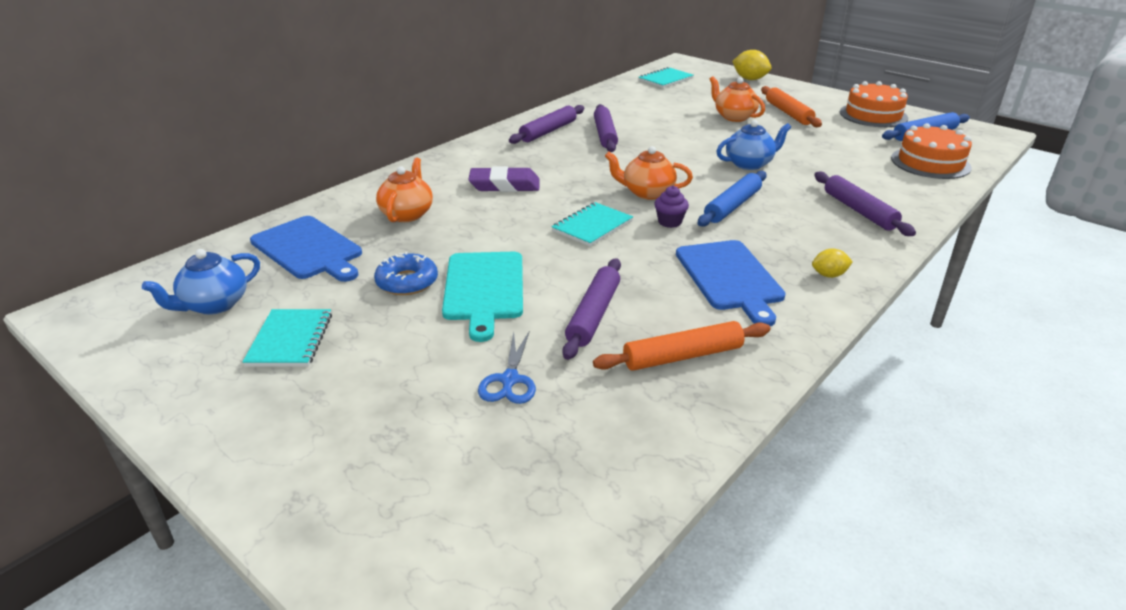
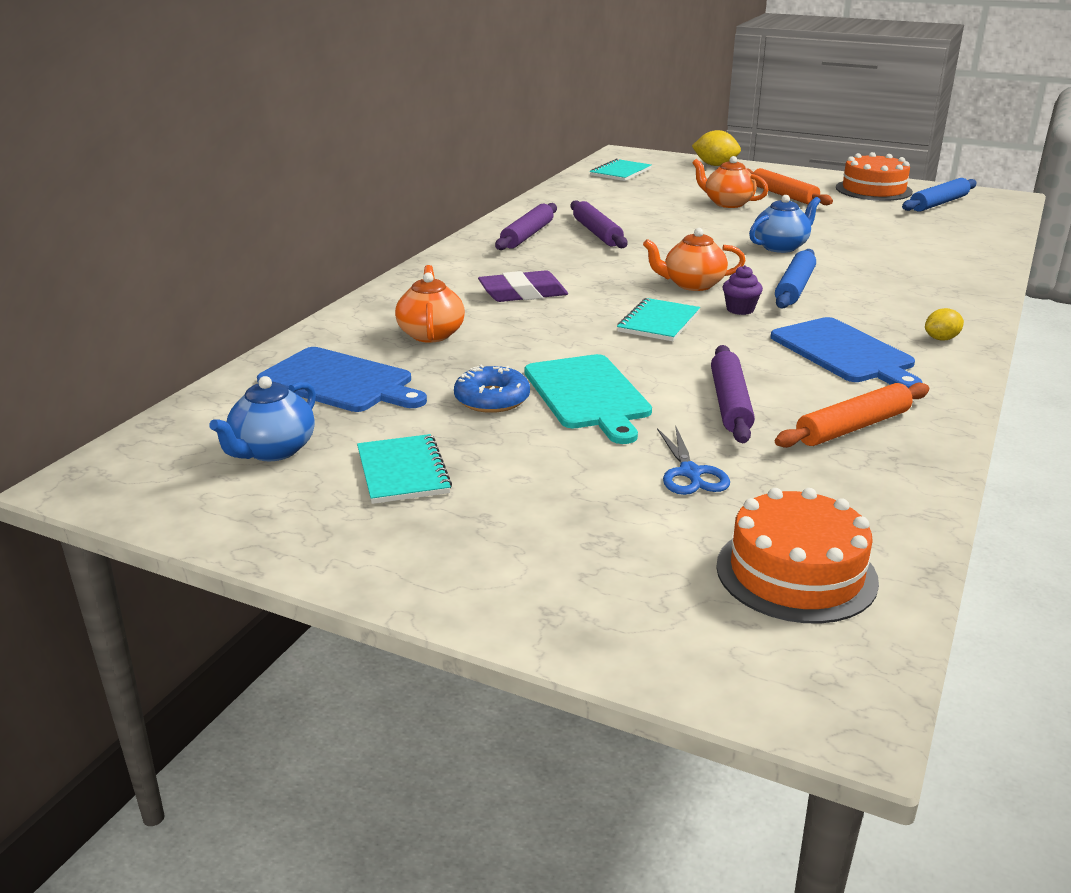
camera: 15 degrees left, 5 degrees down
(859, 211) = (927, 279): purple rolling pin -> none
(930, 163) = (964, 229): orange cake -> orange cake (796, 573)

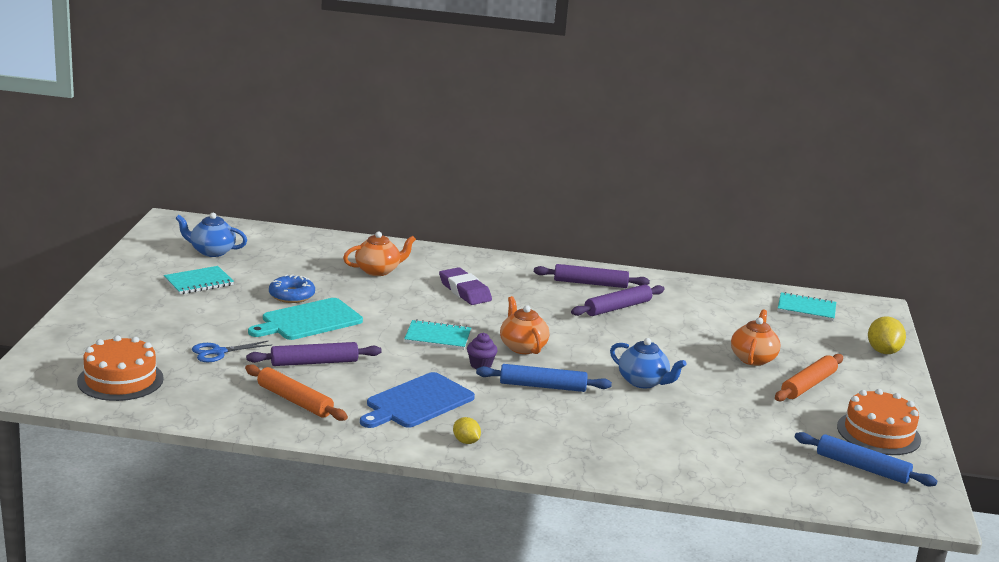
camera: 70 degrees right, 5 degrees down
(340, 382) = (297, 256): blue cutting board -> none

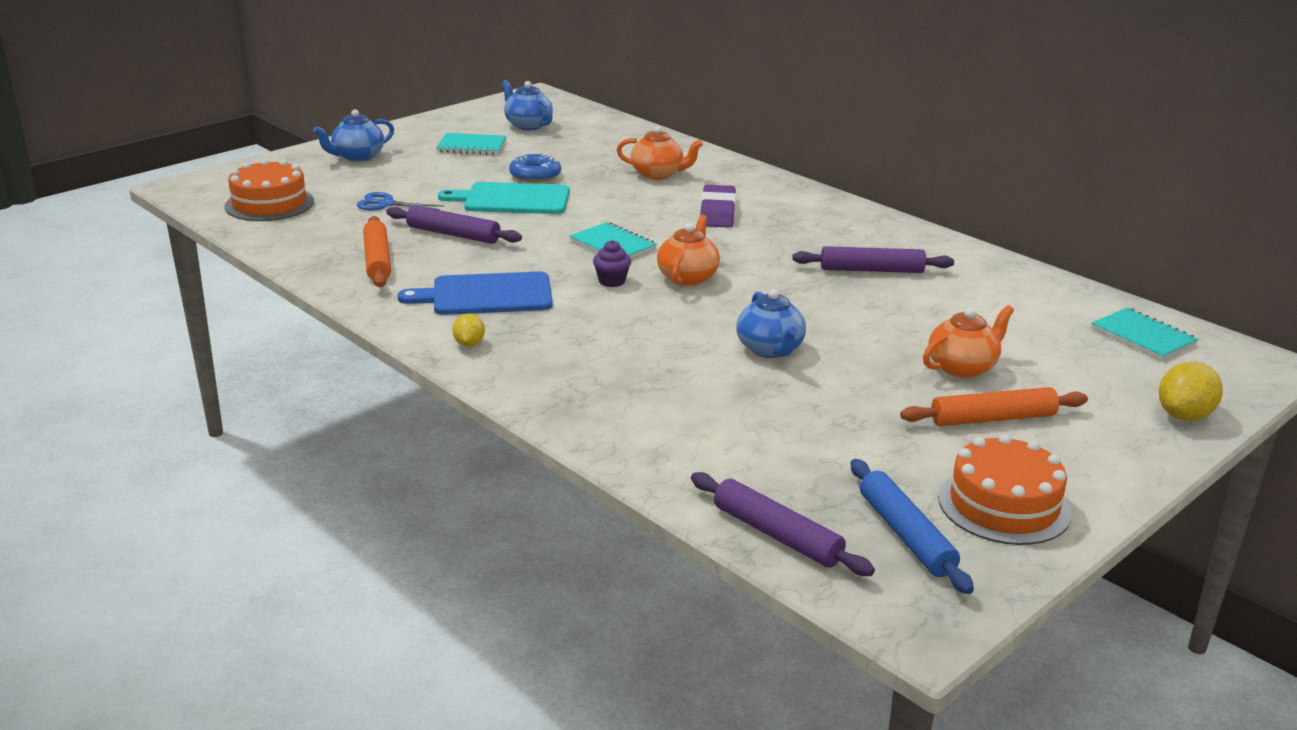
camera: 40 degrees right, 5 degrees up
(119, 317) = (357, 157): none -> blue teapot
(543, 386) = (643, 319): blue rolling pin -> none
(590, 283) = (879, 239): purple rolling pin -> purple rolling pin (776, 535)

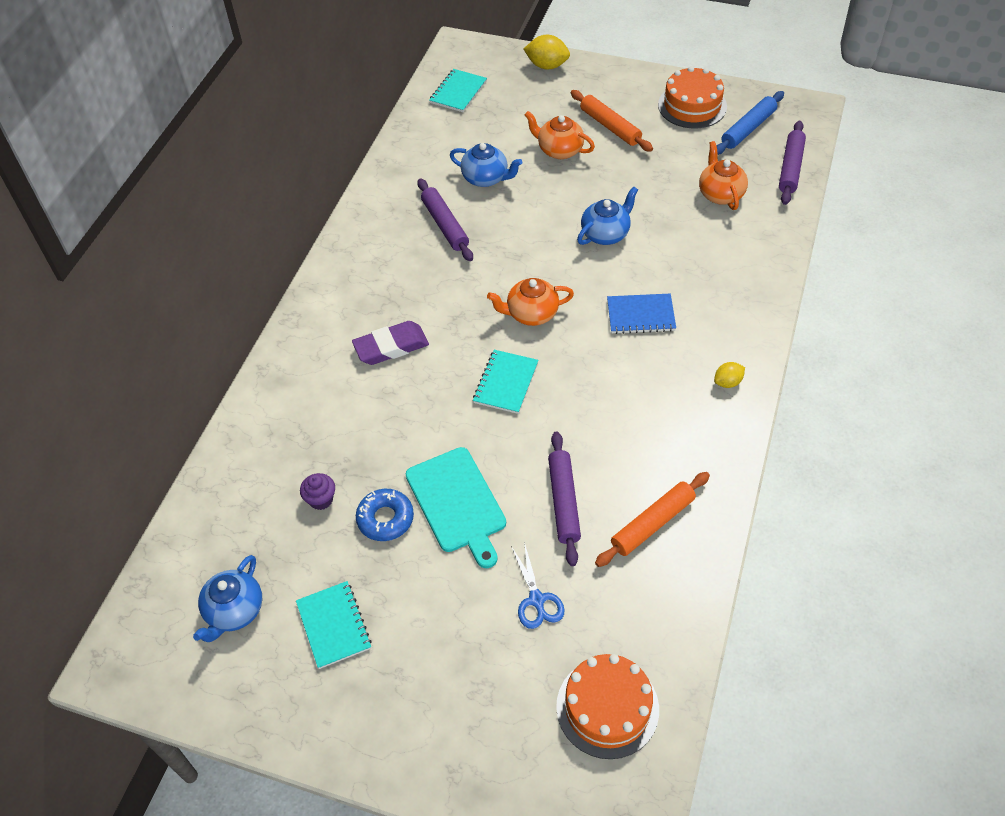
camera: 115 degrees left, 25 degrees up
(357, 157) = (431, 720): blue teapot -> blue teapot (486, 178)
(486, 295) = (652, 414): blue cutting board -> none
(612, 281) = (571, 353): purple cupcake -> purple cupcake (321, 499)
(618, 329) = (640, 315): none -> blue notebook
(658, 174) = (324, 424): orange teapot -> orange teapot (720, 194)

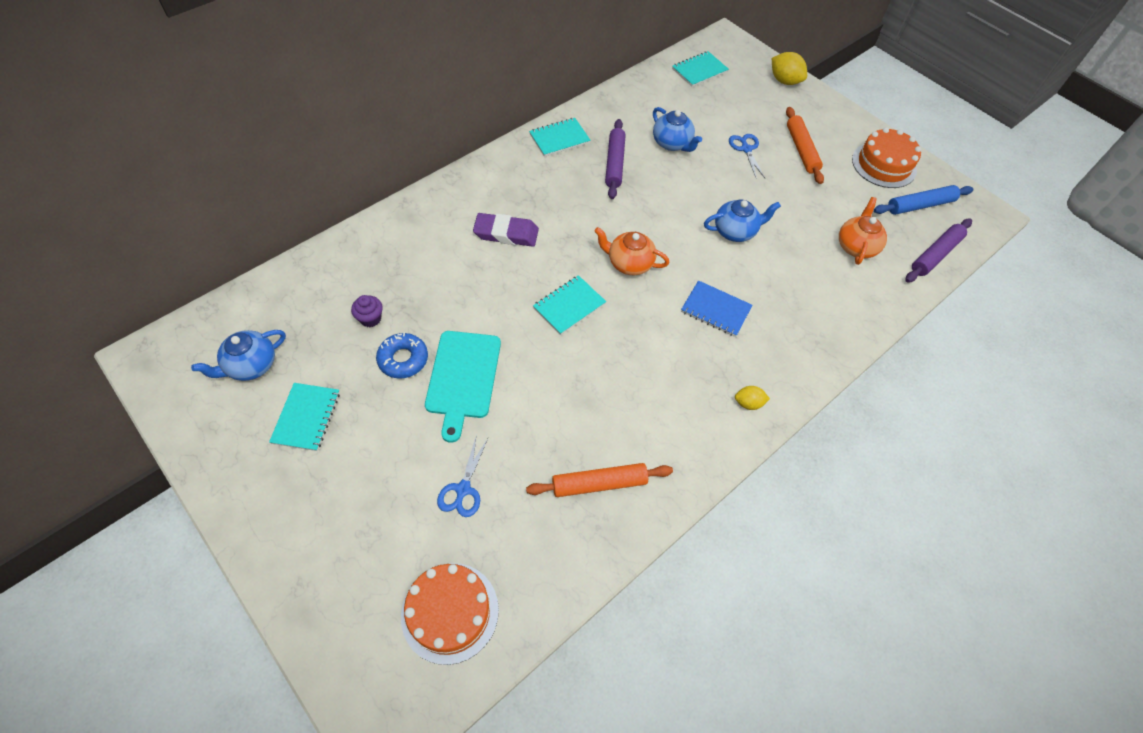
camera: 25 degrees right, 5 degrees up
(371, 227) = (559, 138): none -> turquoise notebook
(559, 150) = (746, 149): orange teapot -> blue scissors
(564, 502) = (542, 424): purple rolling pin -> none

